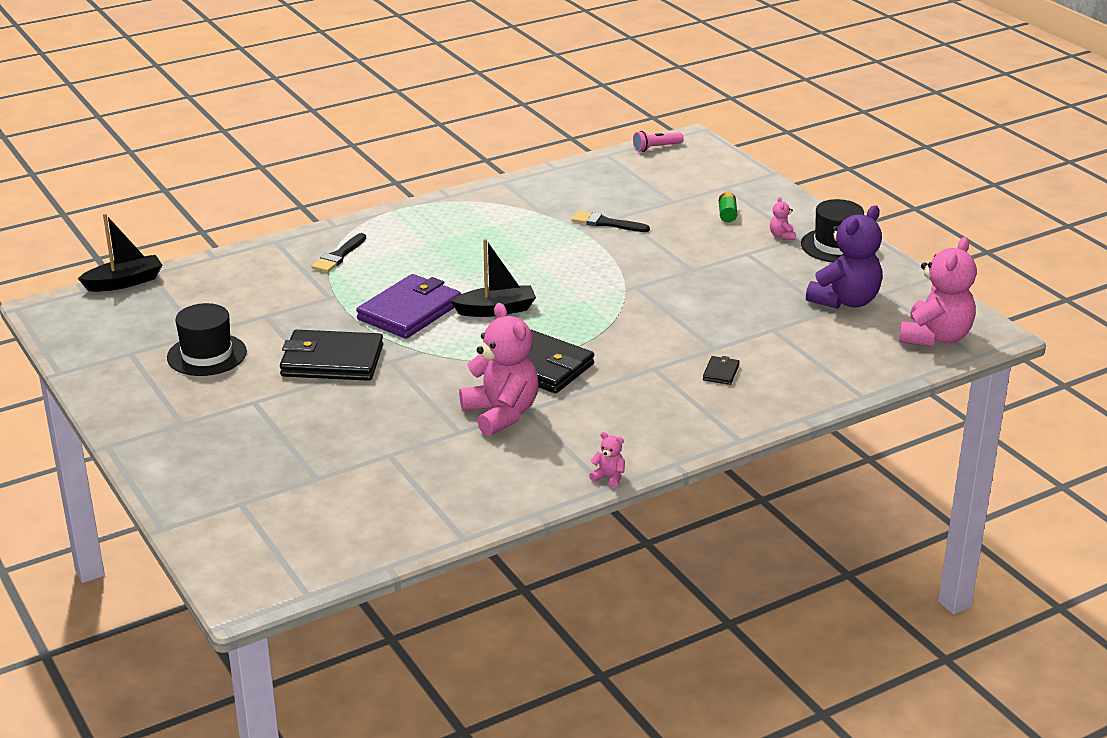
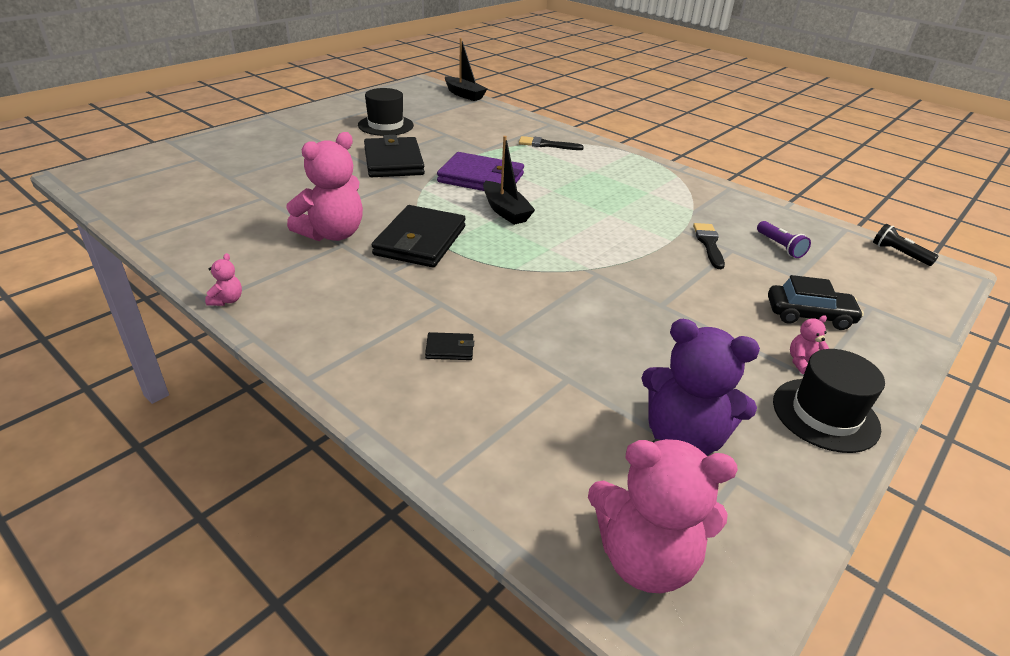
camera: 70 degrees right, 5 degrees up
(624, 193) = (780, 246): none -> purple flashlight
(656, 148) = (899, 253): pink flashlight -> black flashlight
(727, 214) = (809, 315): green battery -> black car

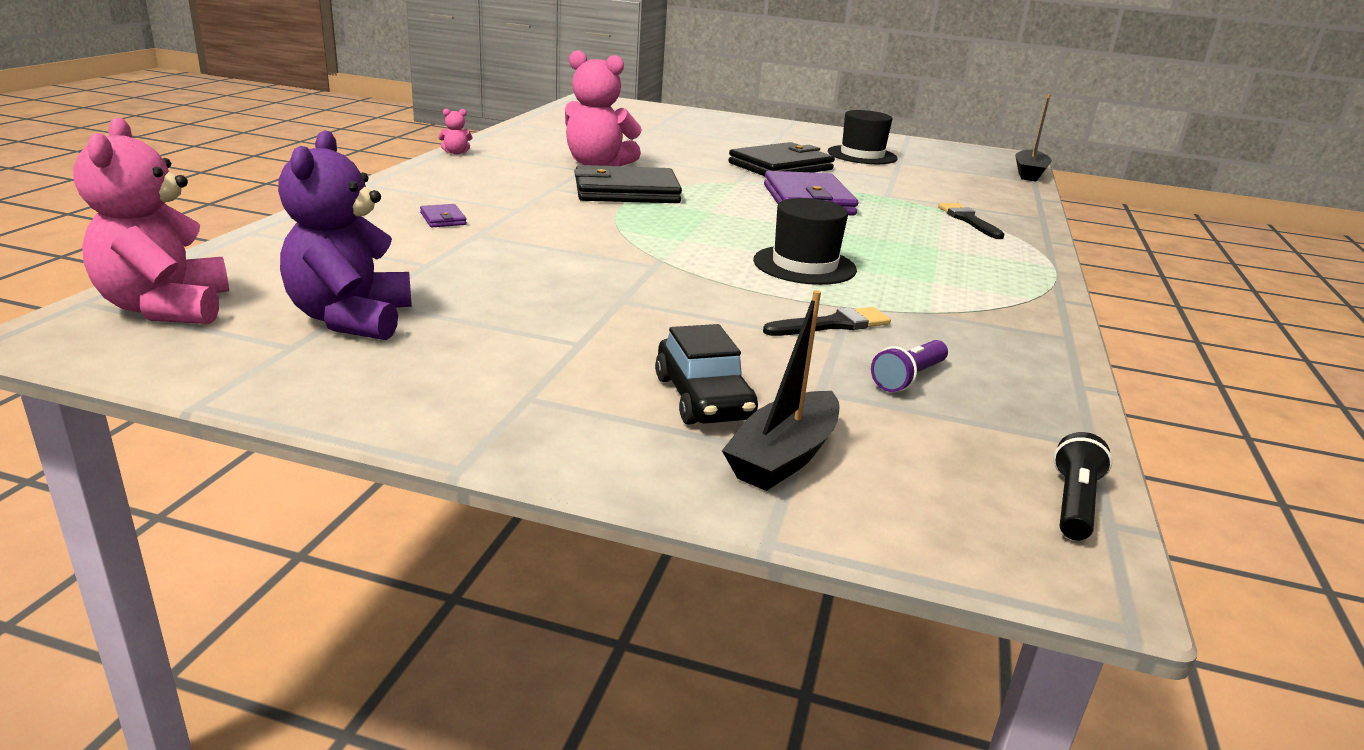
camera: 65 degrees right, 10 degrees down
(450, 349) = (443, 219): black wallet -> purple wallet
(505, 211) = (744, 216): black boat -> black boat (783, 457)
(802, 362) = (562, 390): pink teddy bear -> none
(825, 414) = (443, 403): black hat -> black hat (804, 265)

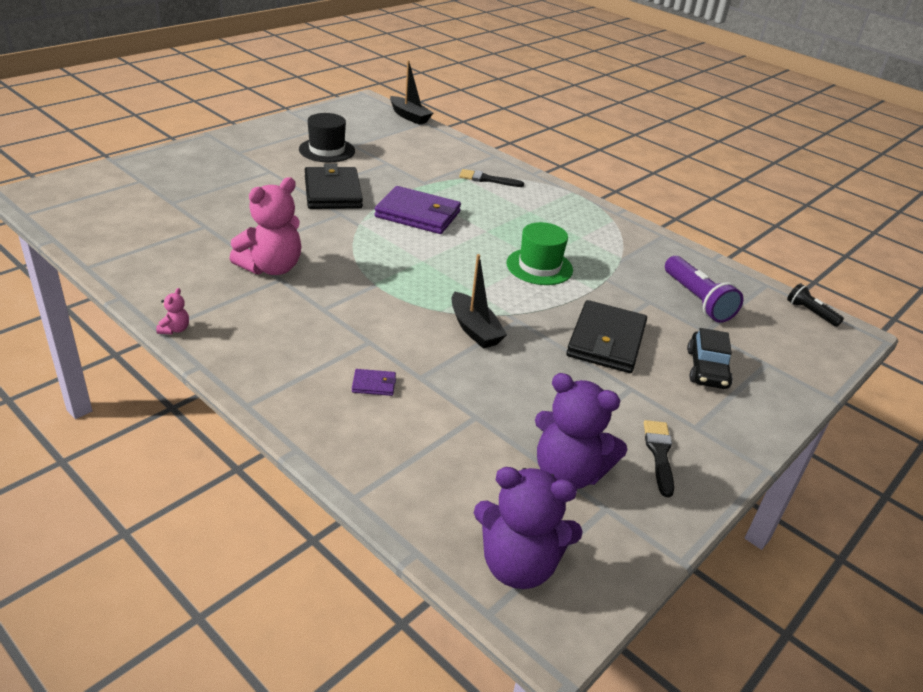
camera: 65 degrees left, 10 degrees up
(166, 308) = (518, 565): pink teddy bear -> purple teddy bear
(626, 191) = (354, 278): black wallet -> black wallet (606, 341)
(703, 398) = (707, 369): black car -> black car turned 90 degrees clockwise
(783, 457) = (767, 368): black boat -> black boat (474, 329)
(804, 265) = (539, 266): black hat -> green hat
(832, 325) = (629, 294): black brush -> black brush (659, 454)
(908, 378) = (697, 300): purple flashlight -> purple flashlight, size x1.73

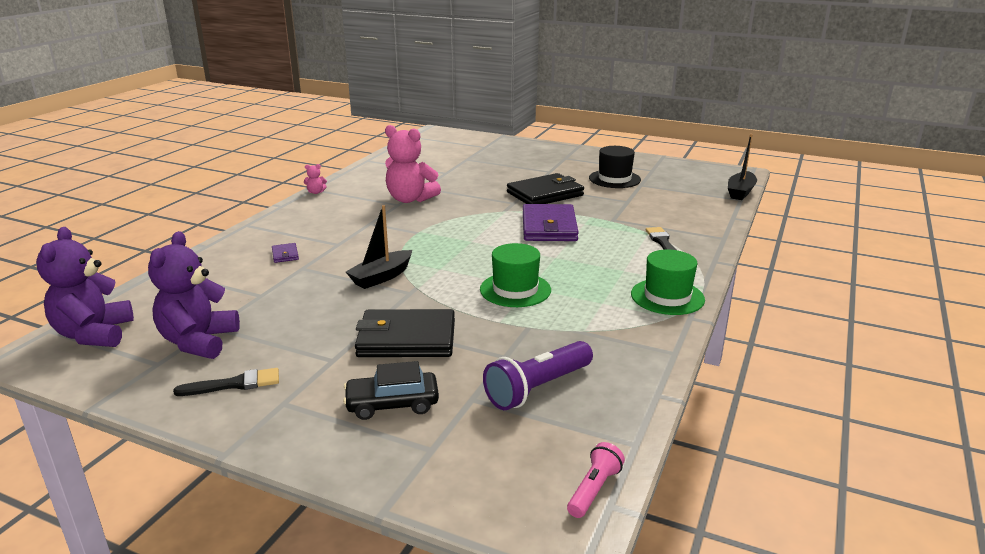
camera: 75 degrees right, 10 degrees down
(582, 210) = (667, 297): none -> green hat
(810, 312) = (594, 490): black flashlight -> pink flashlight

